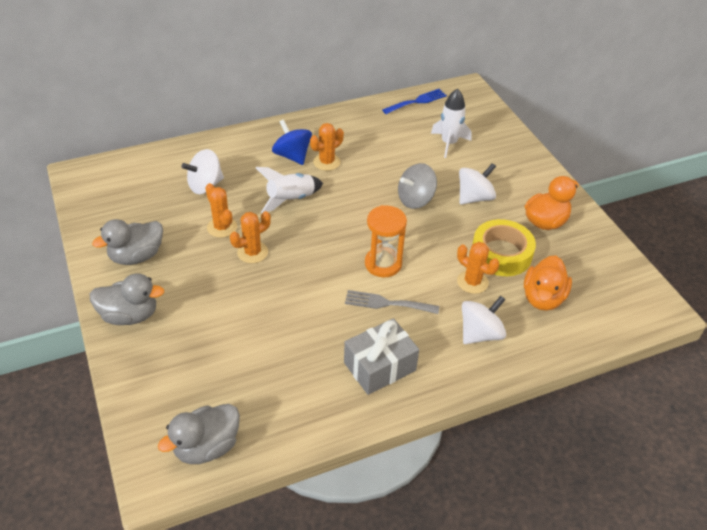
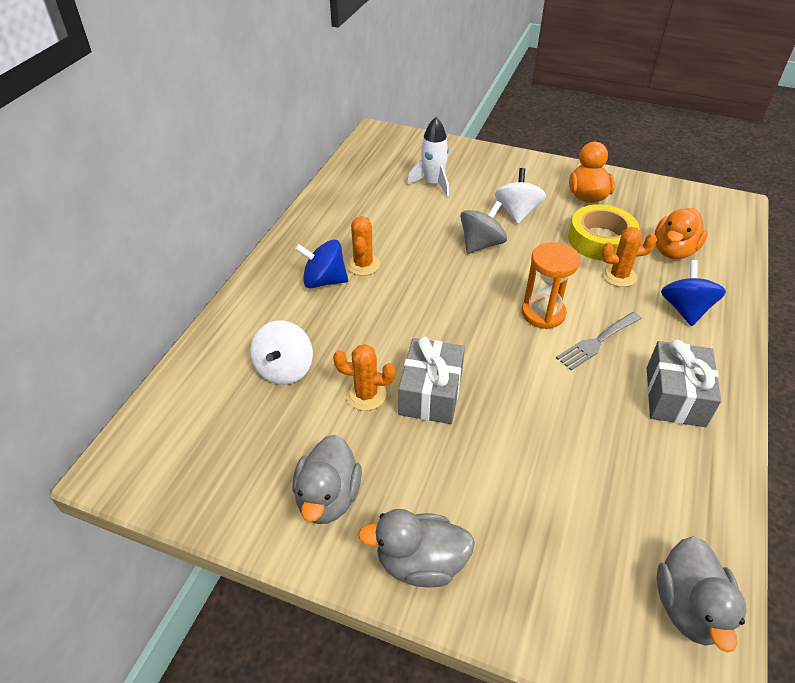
camera: 45 degrees left, 0 degrees up
(130, 315) = (420, 563): grey duck -> grey duck turned 135 degrees counterclockwise
(252, 252) = (431, 393): orange cactus -> grey gift
(290, 199) = (385, 320): white rocket -> none
(415, 200) = (481, 244): grey spinning top -> grey spinning top turned 150 degrees counterclockwise
(417, 101) = (355, 166): blue fork -> none
(480, 334) = (685, 309): white spinning top -> blue spinning top
(543, 298) = (673, 251): orange duck -> orange duck turned 60 degrees clockwise

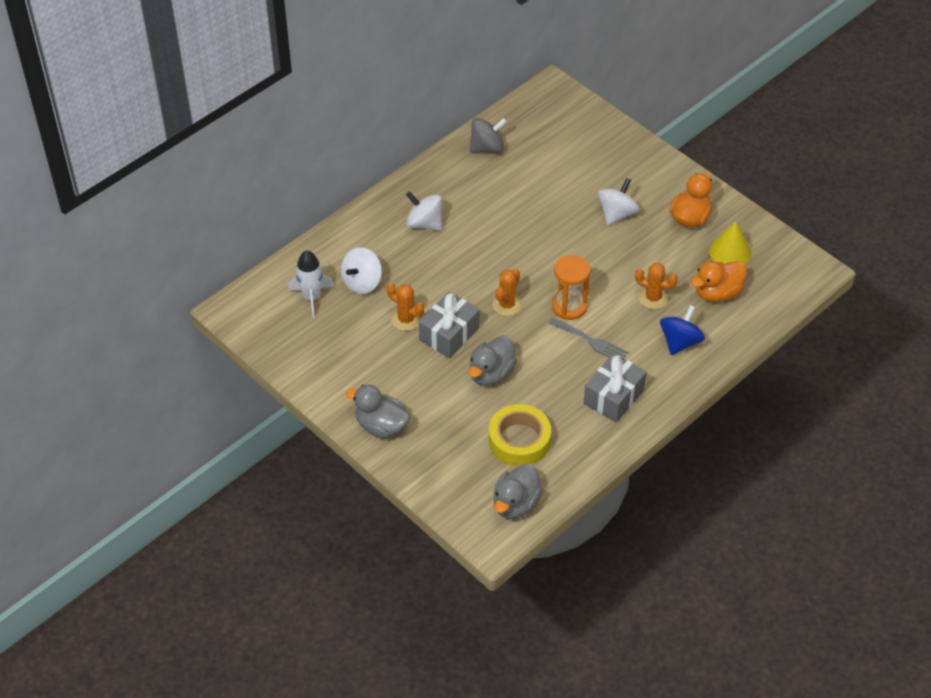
camera: 25 degrees right, 5 degrees up
(324, 281) = (424, 223): blue spinning top -> white spinning top
(328, 497) = (348, 372): grey duck -> grey duck (491, 374)
(363, 265) = (461, 220): orange cactus -> orange cactus (507, 305)
(433, 183) = (565, 161): white rocket -> white rocket (311, 298)
(481, 244) = (565, 233): grey spinning top -> grey spinning top (487, 148)
(596, 342) = (591, 341): grey fork -> grey fork turned 135 degrees counterclockwise
(600, 240) = (665, 263): yellow tape -> yellow tape (519, 440)
(649, 212) = (730, 252): none -> yellow cone

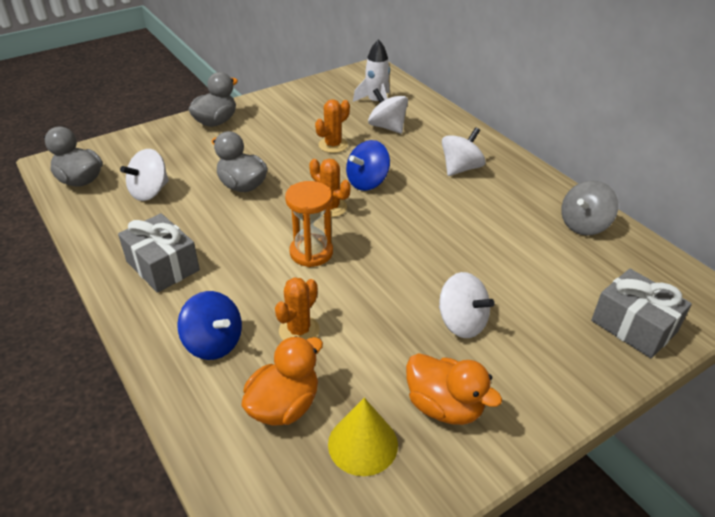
camera: 100 degrees right, 10 degrees down
(449, 334) = (304, 167): grey gift -> grey gift (634, 326)
(462, 285) = (367, 182): none -> blue spinning top
(487, 148) = (584, 225): grey spinning top -> grey spinning top turned 60 degrees clockwise
(519, 440) = (150, 192): yellow tape -> white spinning top
(591, 341) = (251, 261): grey fork -> none
(717, 293) = (284, 406): orange duck -> orange duck turned 60 degrees clockwise

